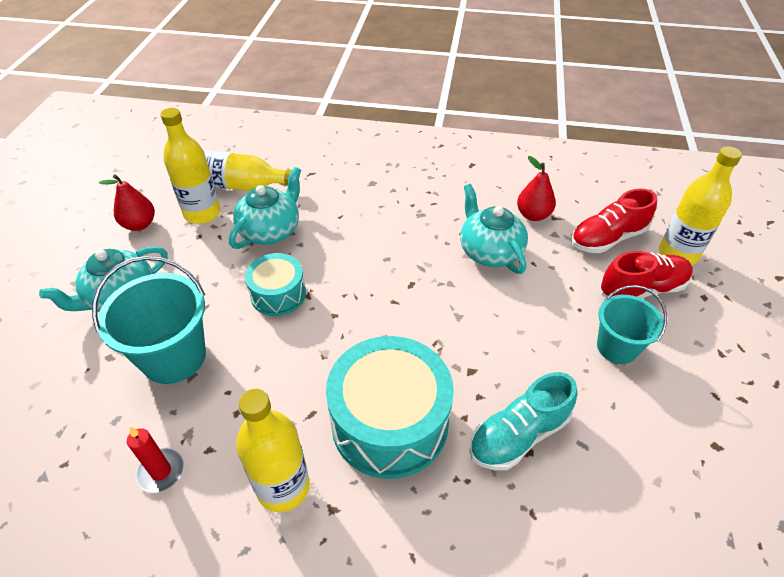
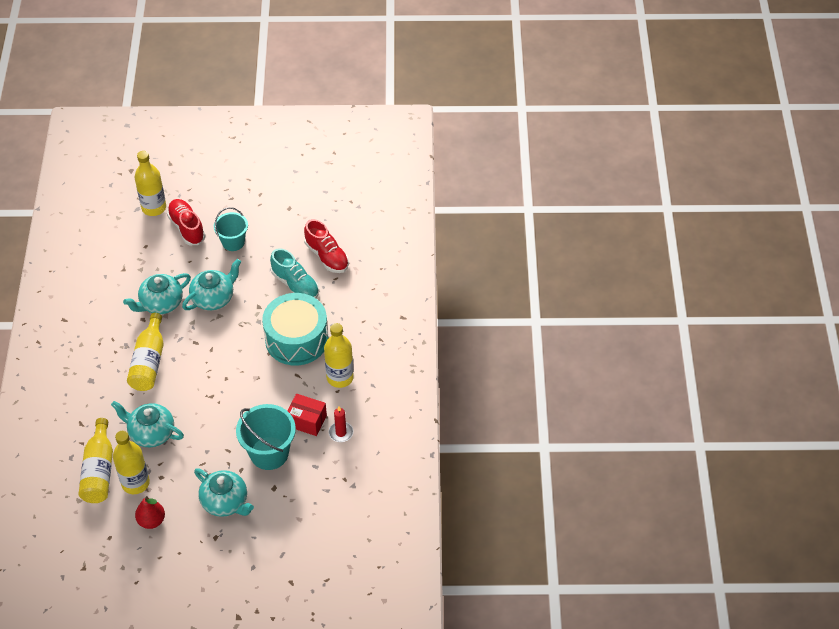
camera: 100 degrees left, 5 degrees up
(210, 418) = (307, 421): none -> red box
(278, 294) = (212, 412): turquoise drum -> none
(388, 234) = (149, 362): none -> yellow bottle
(495, 312) = (213, 298): none -> turquoise teapot
(533, 215) = (121, 281): red pear -> none
(607, 238) = (142, 242): red shoe -> red shoe (327, 256)

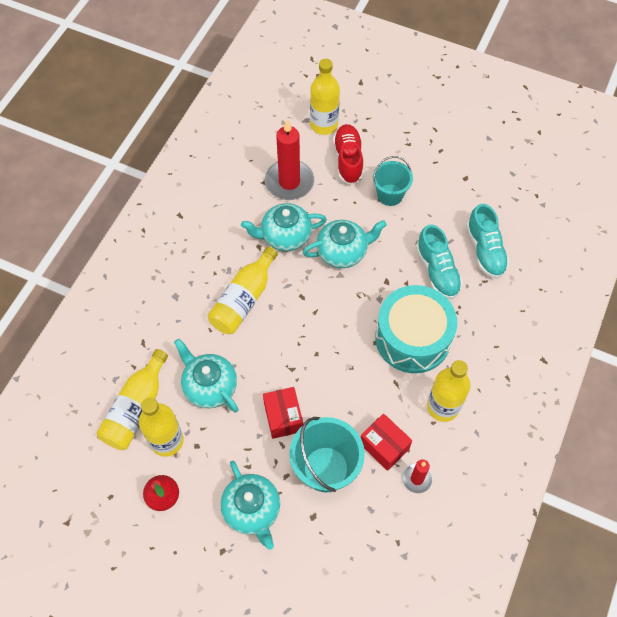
camera: 25 degrees right, 10 degrees up
(145, 262) = (289, 182): none -> red candle
(220, 431) = (283, 417): none -> red box
(327, 256) = (485, 250): red shoe -> turquoise shoe

